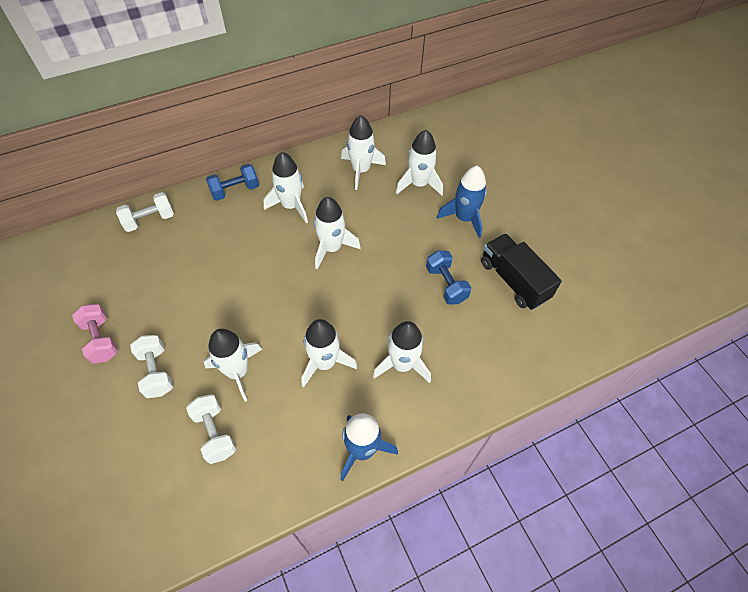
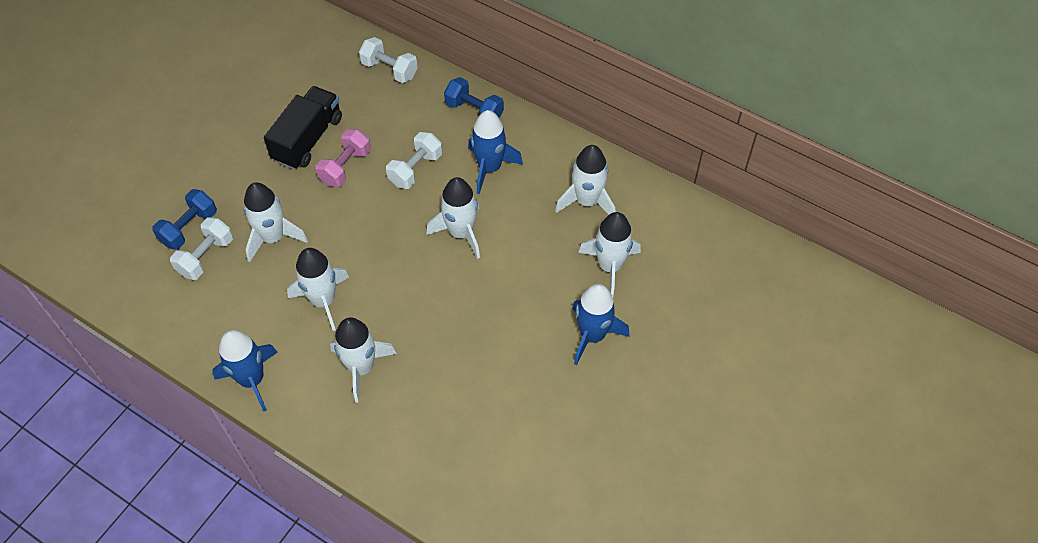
camera: 60 degrees right, 0 degrees up
(101, 340) = (244, 121): pink dumbbell -> pink dumbbell (345, 167)
(156, 372) = (238, 179): white dumbbell -> white dumbbell (415, 169)
(291, 206) = (489, 168): white rocket -> blue rocket
(446, 284) = (485, 361): blue dumbbell -> blue dumbbell (189, 228)
(513, 280) = (537, 426): black truck -> black truck (308, 139)

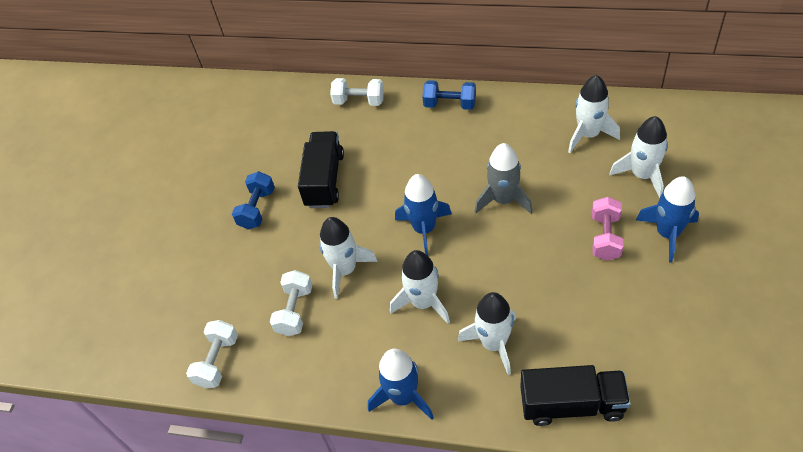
camera: 15 degrees left, 5 degrees down
(189, 228) = (264, 293): blue dumbbell -> blue dumbbell (257, 209)
(345, 167) = (371, 188): pink dumbbell -> pink dumbbell (605, 237)
(394, 455) = (572, 404): none -> black truck
(415, 169) = (432, 167): white dumbbell -> white dumbbell (217, 361)
(461, 233) = (503, 200): white rocket -> grey rocket
(489, 168) = (492, 141): blue rocket -> blue rocket (424, 229)

